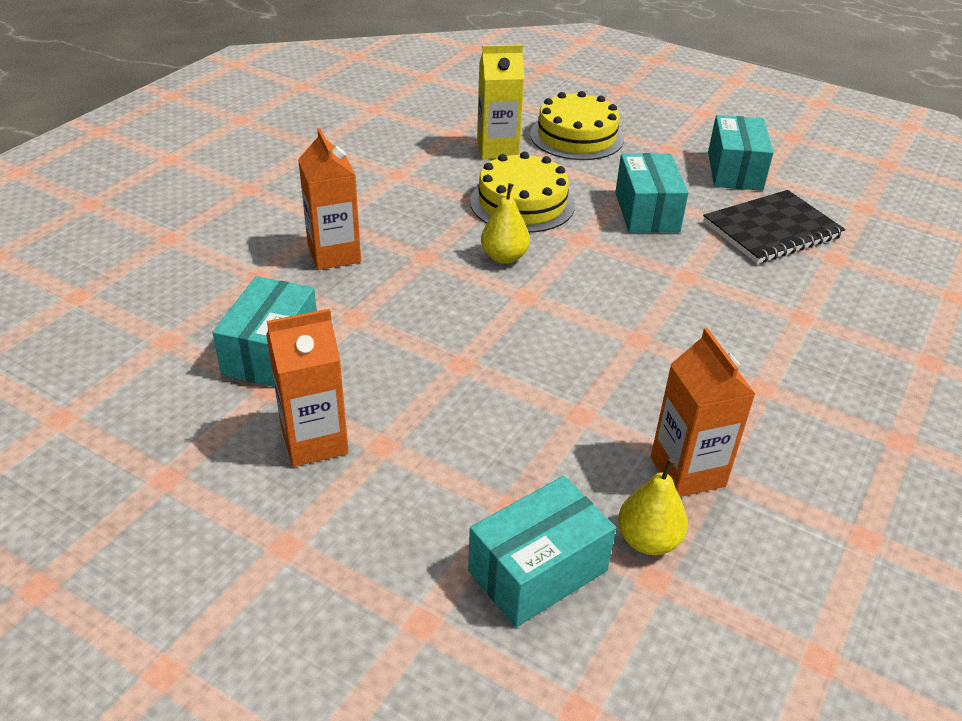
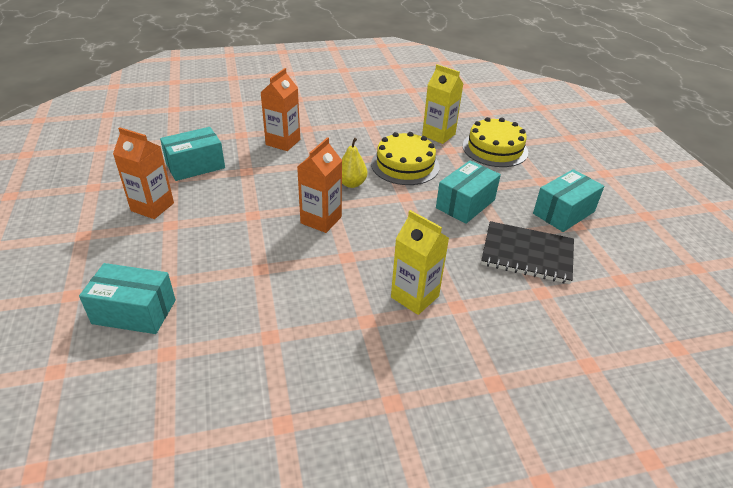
camera: 45 degrees right, 0 degrees up
(648, 540) = (191, 337): yellow pear -> none
(687, 471) = (259, 326): orange carton -> orange carton (321, 220)
(759, 334) = (414, 297): none -> yellow carton

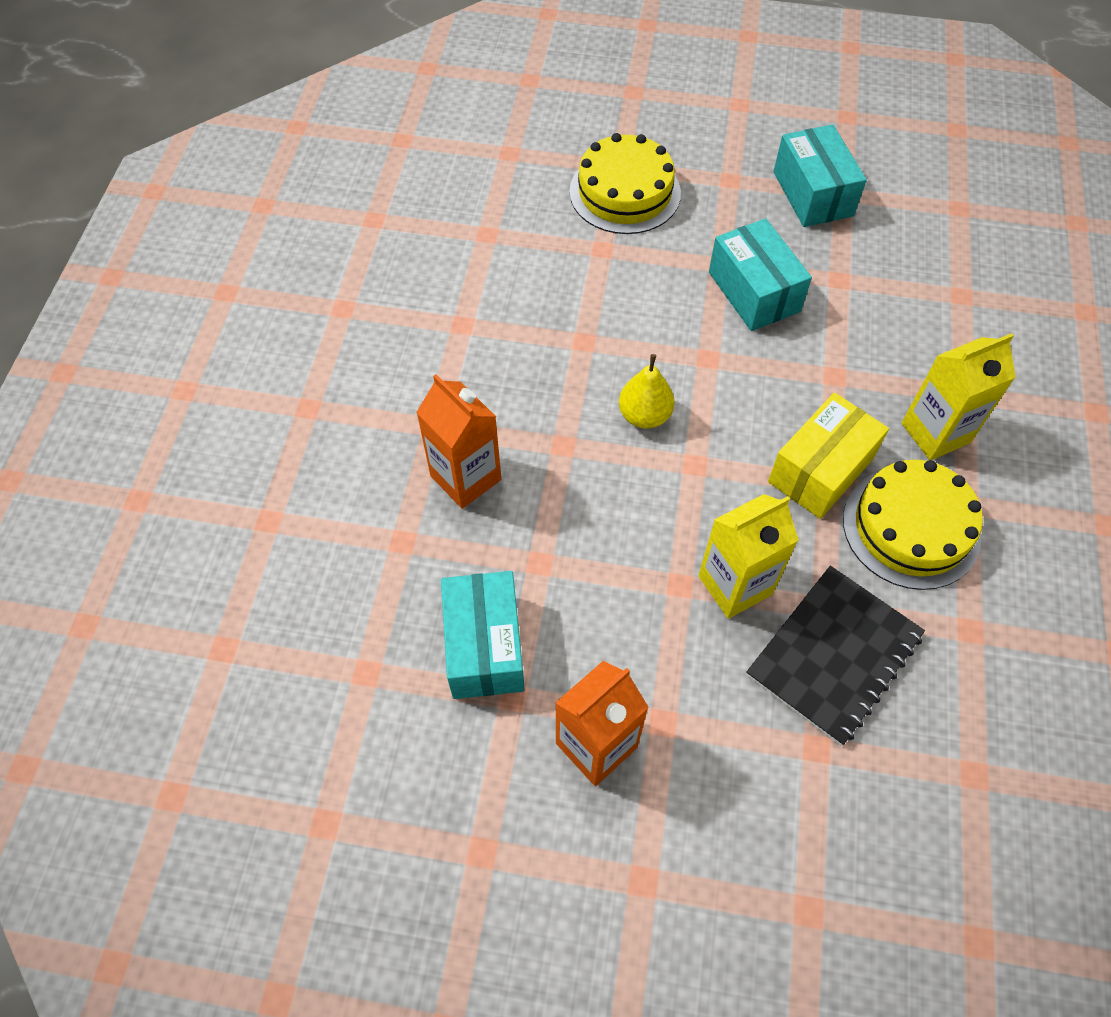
camera: 65 degrees left, 20 degrees up
(134, 312) = (876, 810): turquoise box -> none
(321, 220) = (728, 489): orange carton -> none
(354, 251) = (820, 470): none -> yellow box
(405, 165) = (621, 324): yellow cake -> yellow cake (911, 527)
(438, 135) = (550, 244): yellow carton -> yellow carton (735, 585)
(527, 254) = (886, 275): black notebook -> black notebook (834, 655)

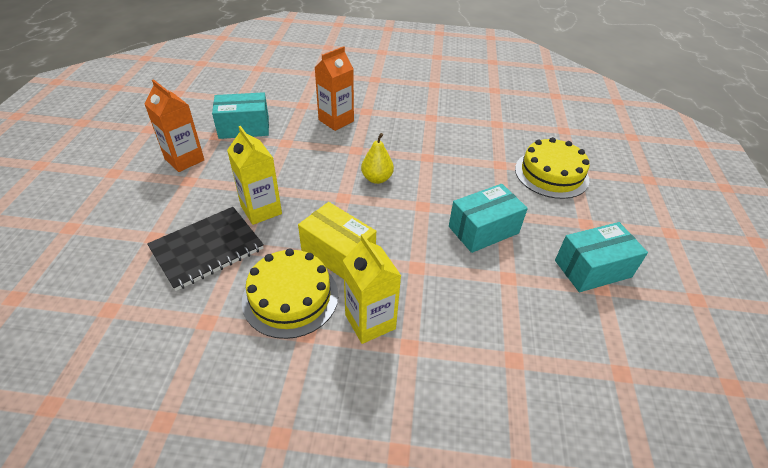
camera: 85 degrees right, 15 degrees down
(834, 655) = (207, 249): black notebook -> black notebook turned 75 degrees counterclockwise

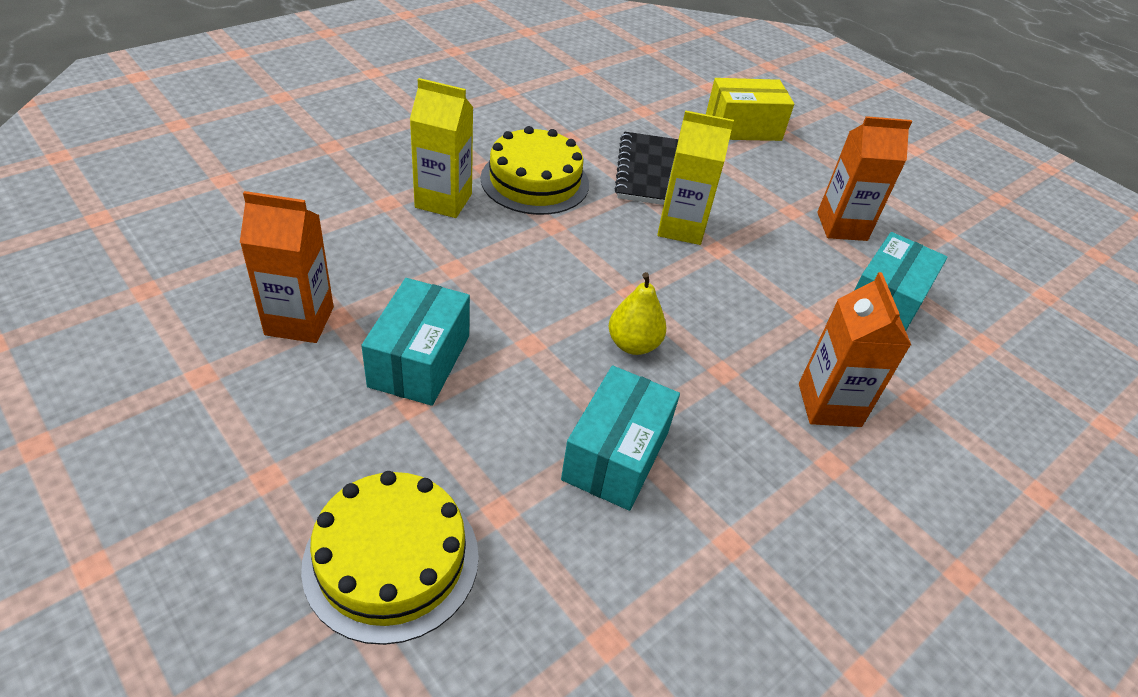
camera: 130 degrees right, 0 degrees up
(338, 253) = (548, 234): yellow box -> yellow box (743, 127)
(532, 288) = (299, 321): none -> orange carton
(593, 269) = (225, 397): turquoise box -> turquoise box (615, 455)

